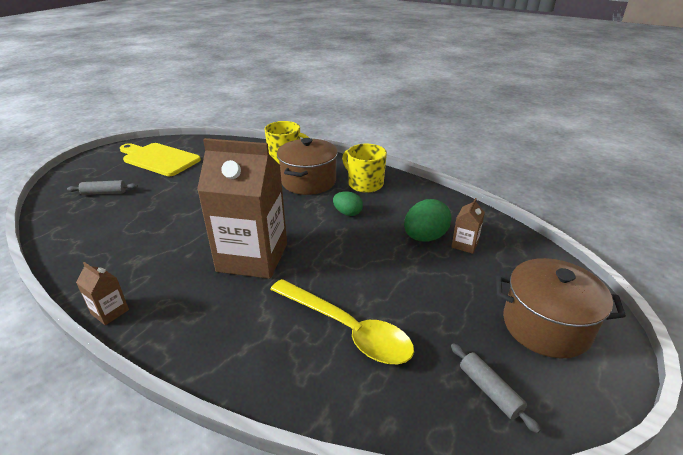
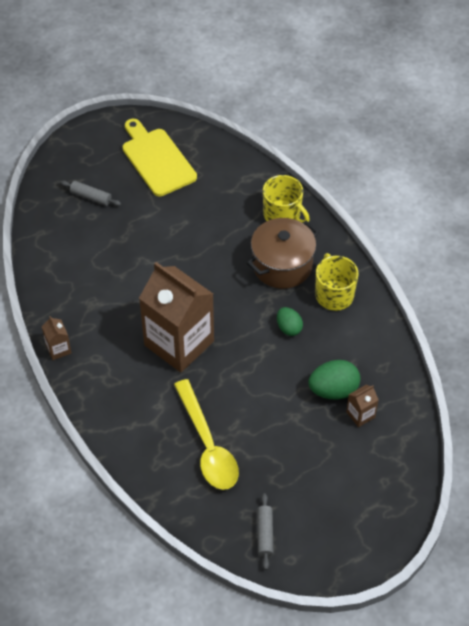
camera: 30 degrees right, 20 degrees up
(546, 326) = (348, 515): brown pot -> none

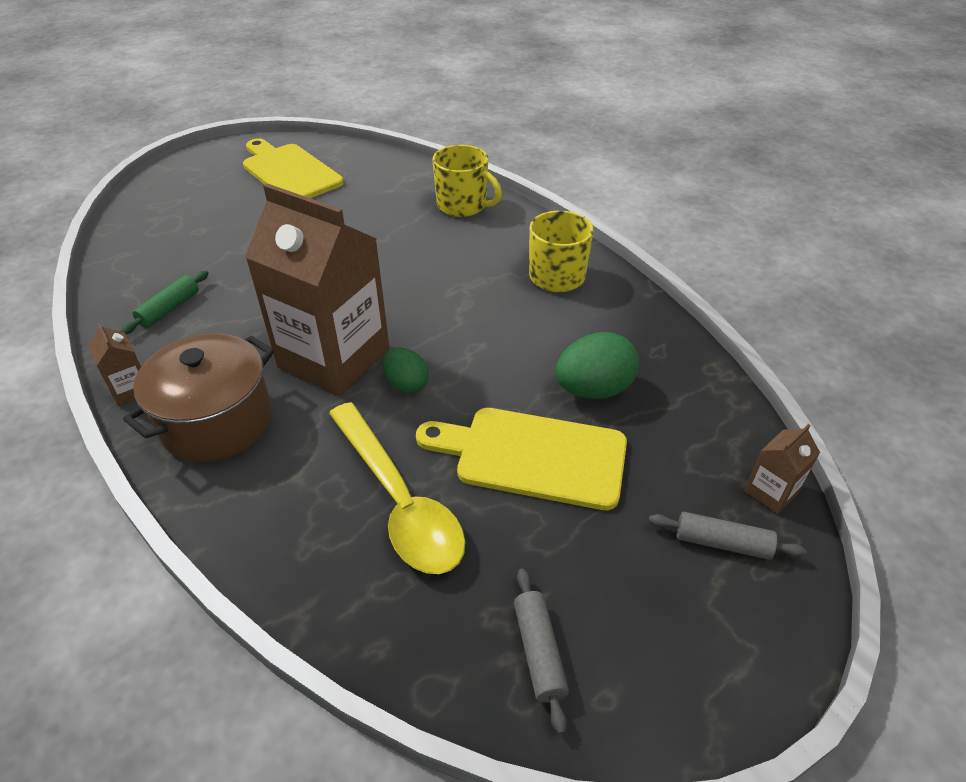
camera: 10 degrees left, 10 degrees down
(76, 288) = (169, 309): none -> green rolling pin
(91, 197) = (198, 213): grey rolling pin -> grey rolling pin (722, 543)
(282, 265) = (474, 253): brown pot -> brown pot (217, 422)
(286, 429) = (532, 456): none -> yellow cutting board
(289, 328) = (501, 320): green egg -> green egg (406, 384)
(360, 414) = (648, 418): brown carton -> brown carton (771, 492)

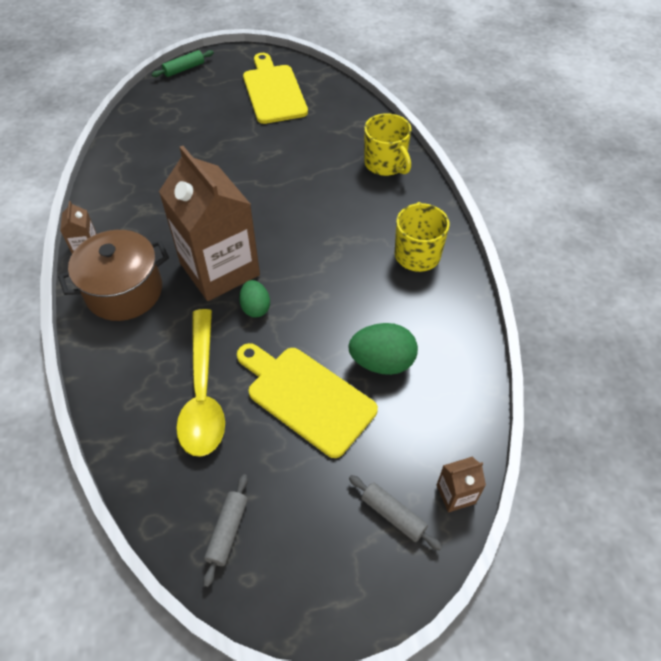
camera: 25 degrees right, 10 degrees up
(169, 309) = (136, 191): green rolling pin -> green rolling pin (184, 69)

